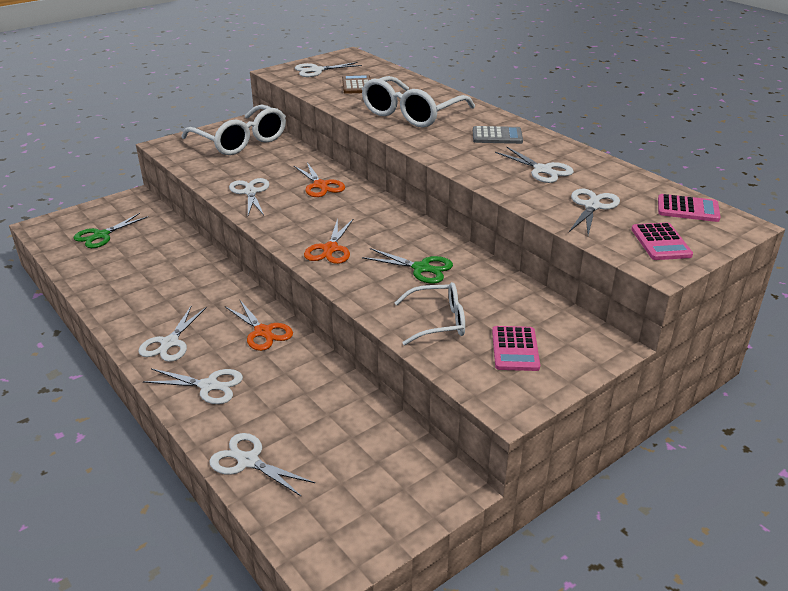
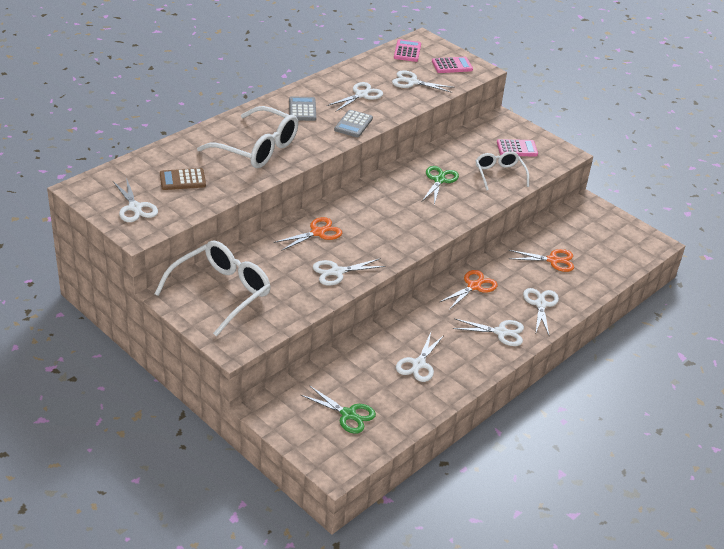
camera: 100 degrees left, 5 degrees up
(248, 461) = (599, 278): white scissors -> white scissors (418, 364)
(330, 249) = (424, 221): orange scissors -> orange scissors (553, 260)
(468, 162) = (353, 124): none -> grey calculator

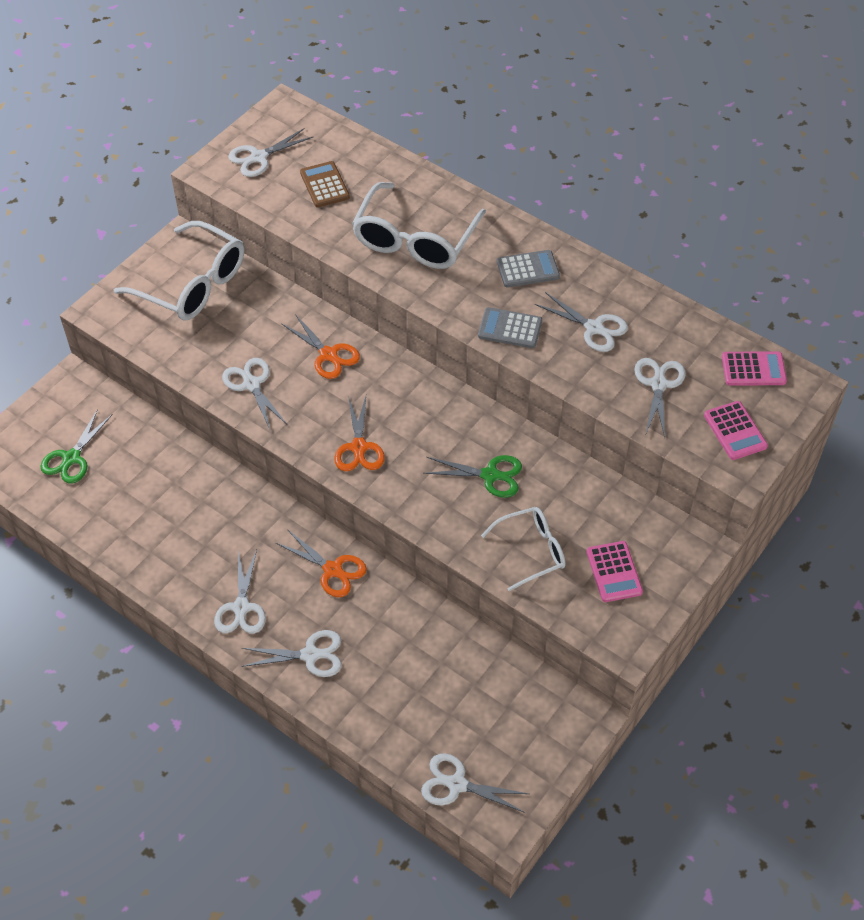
camera: 85 degrees right, 15 degrees up
(418, 364) = (165, 519): white scissors -> white scissors (456, 784)
(553, 260) = (418, 669): orange scissors -> orange scissors (359, 447)

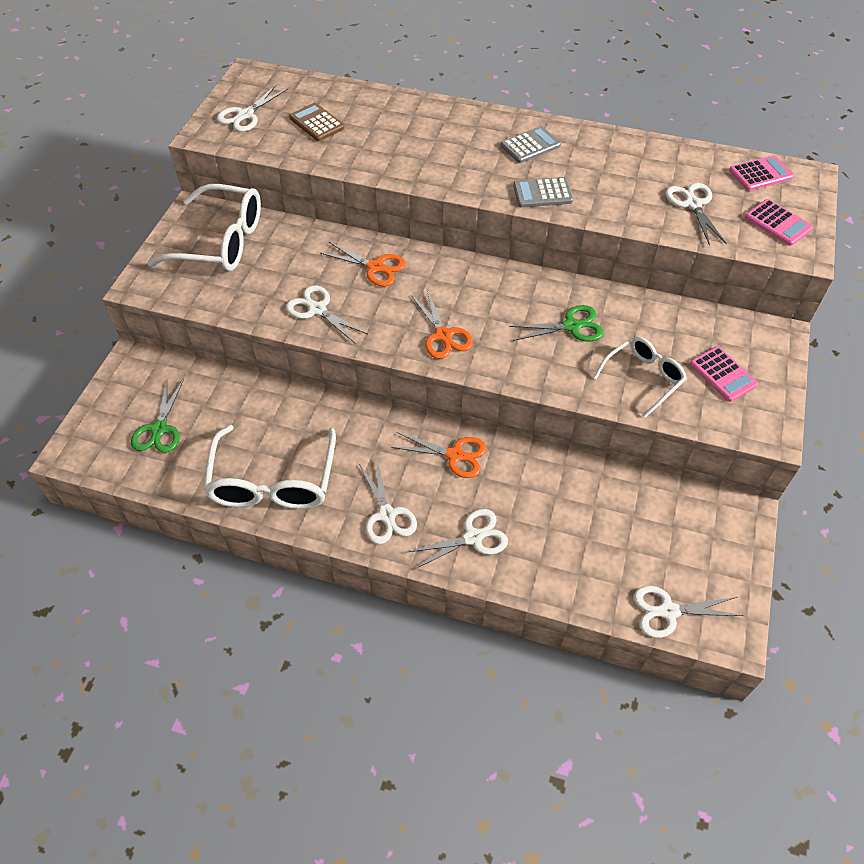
camera: 20 degrees left, 0 degrees up
(415, 240) = (420, 146): white glasses -> white glasses (273, 482)
(594, 328) = (613, 175): white scissors -> none

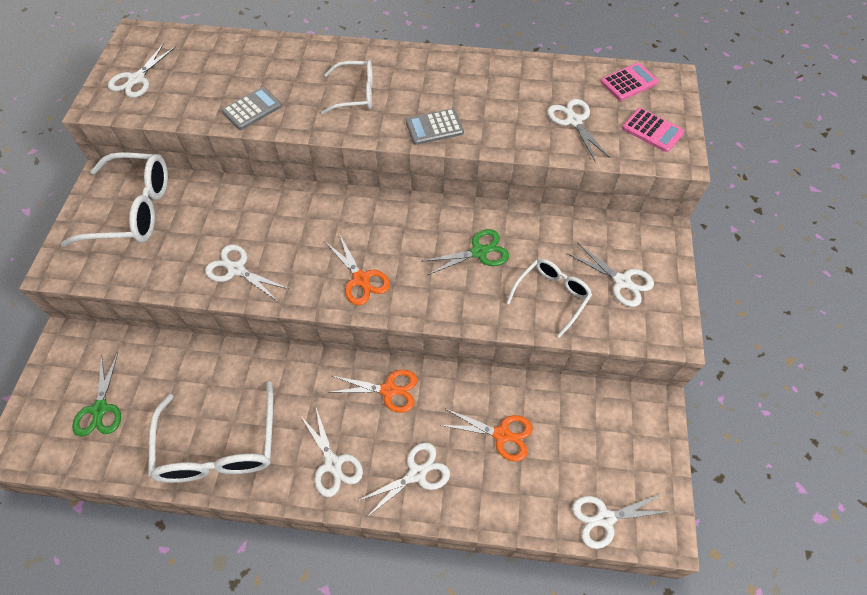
camera: 10 degrees left, 5 degrees up
(316, 123) = (208, 79): brown calculator -> none
(375, 267) = (287, 216): orange scissors -> orange scissors (502, 434)
(465, 153) = (356, 94): none -> white glasses
(530, 145) = (416, 79): grey calculator -> grey calculator (252, 109)
(723, 374) = (622, 281): pink calculator -> white scissors

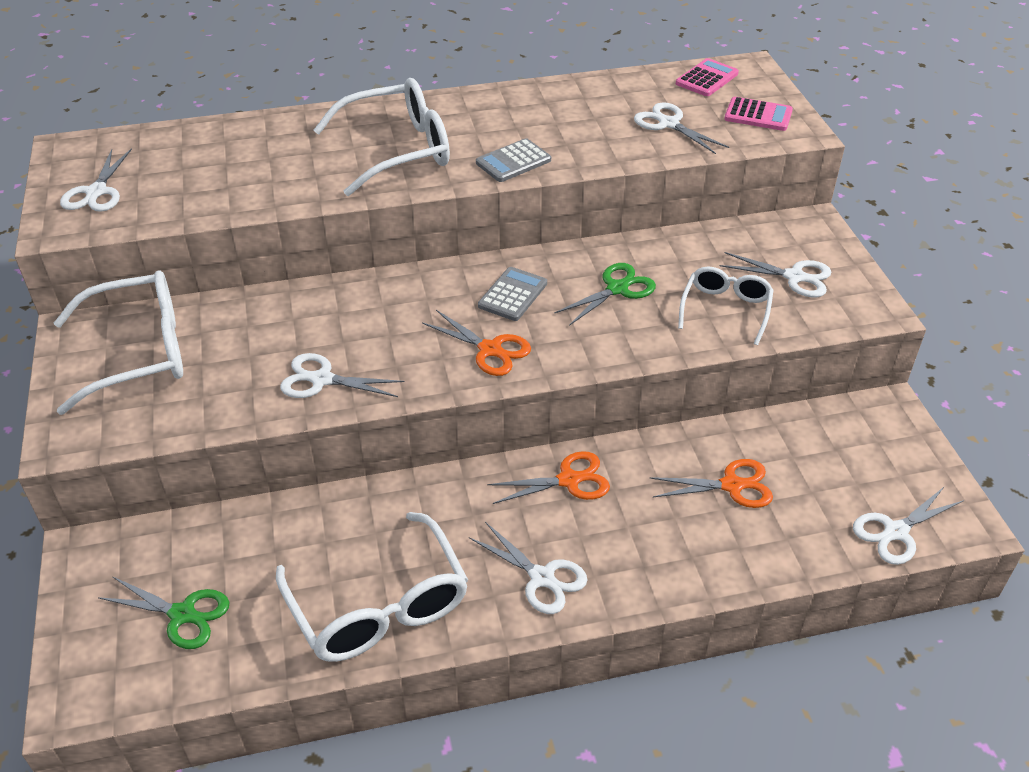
camera: 20 degrees left, 15 degrees down
(100, 409) = (183, 614): green scissors -> green scissors turned 45 degrees counterclockwise
(252, 109) = (274, 190): grey calculator -> grey calculator (512, 295)
(356, 94) = (398, 150): white glasses -> white glasses, size x1.67
(417, 473) = (653, 555): white scissors -> none

